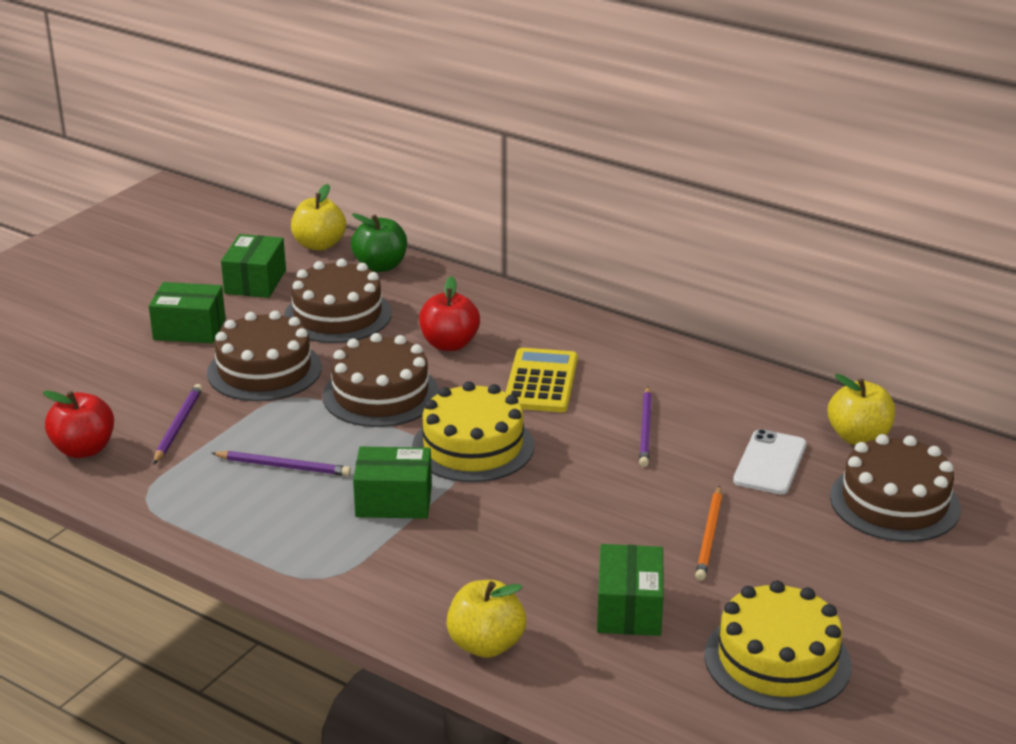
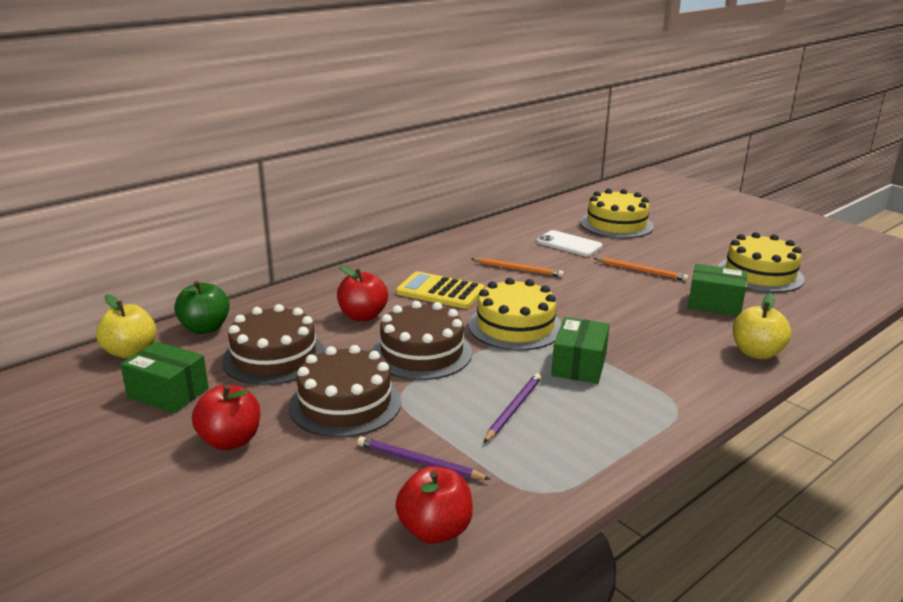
camera: 75 degrees left, 5 degrees down
(189, 329) = (230, 441): green box -> red apple
(646, 429) = (518, 269): purple pencil -> orange pencil
(858, 437) = (550, 220): yellow apple -> none
(894, 502) = (616, 224): brown cake -> yellow cake

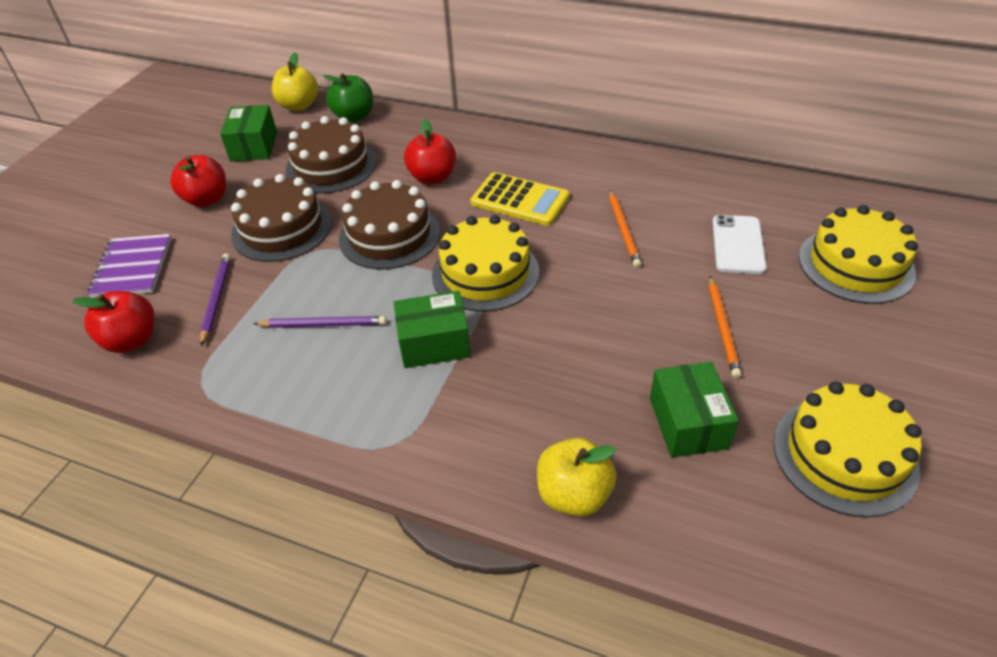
camera: 65 degrees right, 20 degrees up
(300, 513) = (133, 268): none -> purple notebook
(440, 291) = (520, 200): yellow calculator -> yellow calculator turned 120 degrees clockwise

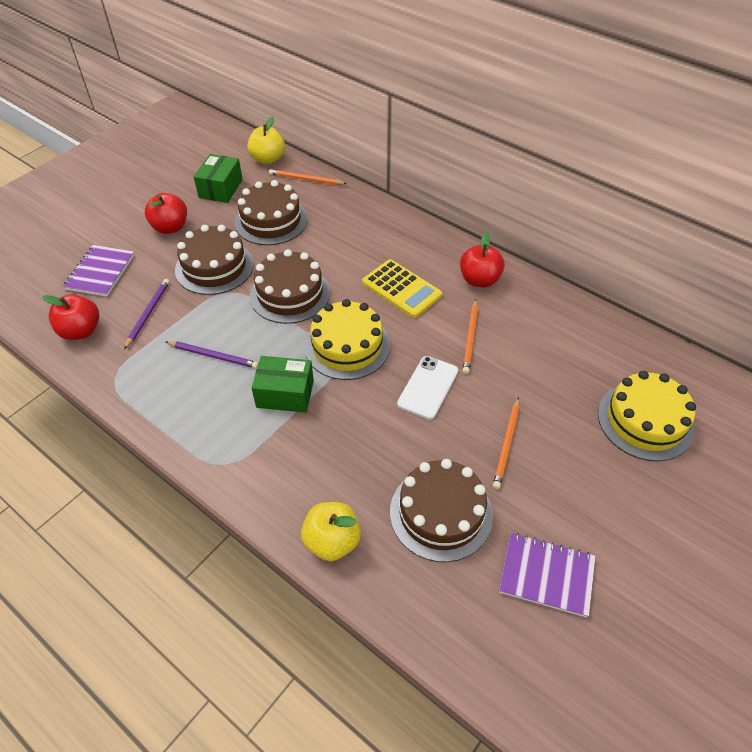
camera: 15 degrees right, 5 degrees up
(354, 116) = (306, 179): green apple -> orange pencil
(432, 177) = (343, 251): red apple -> red apple (479, 280)
(688, 423) = (441, 513): green box -> brown cake
(738, 244) = (556, 376): white phone -> white phone (428, 387)
(844, 455) = (546, 575): yellow cake -> purple notebook

